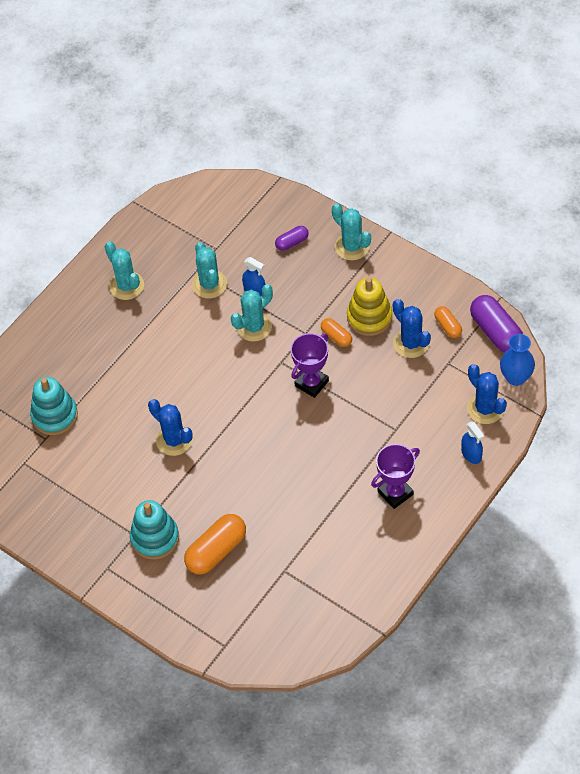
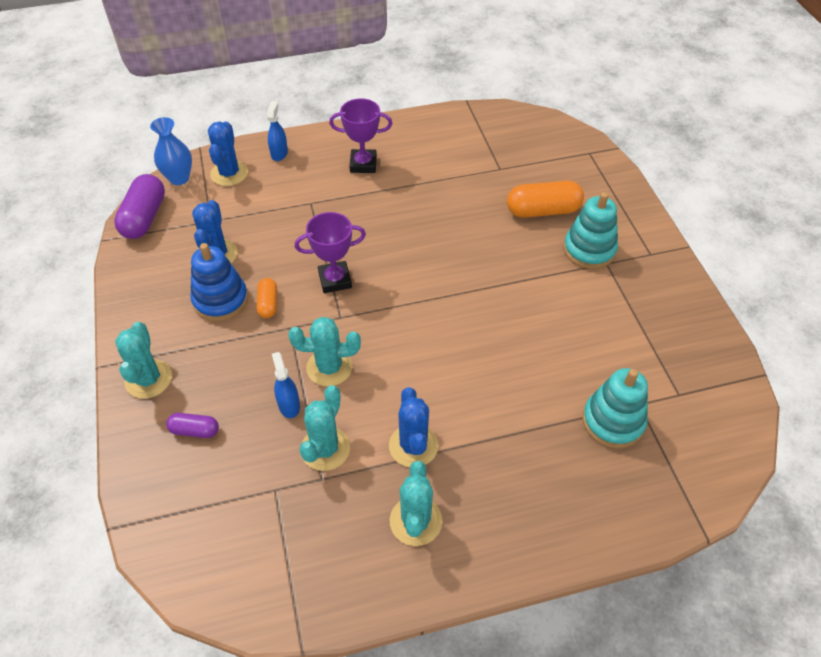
camera: 145 degrees left, 5 degrees down
(174, 440) = (505, 315): blue cactus -> blue cactus (413, 446)
(369, 317) = (220, 300): yellow stacking toy -> blue stacking toy
(447, 326) = (172, 247): orange capsule -> none

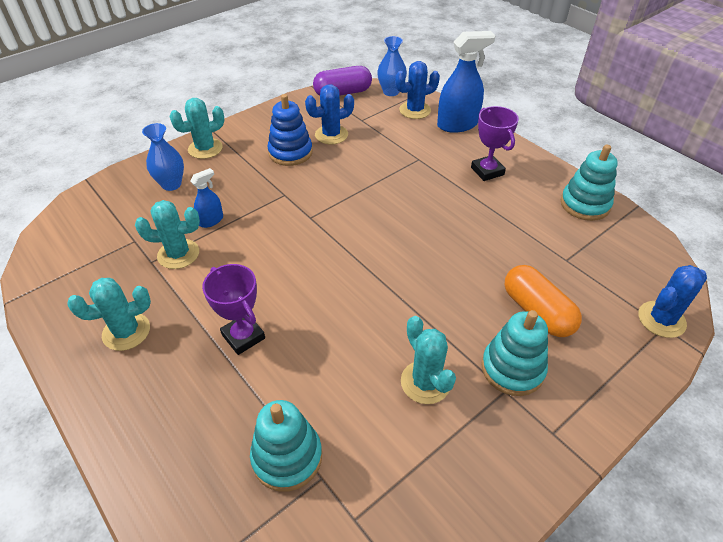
camera: 65 degrees right, 5 degrees down
(195, 430) = (171, 184): purple capsule -> blue vase
(268, 304) = (300, 175): orange capsule -> none
(279, 153) = (457, 124): blue spray bottle -> blue spray bottle, size x1.91
(329, 367) = (256, 229): turquoise cactus -> turquoise cactus (425, 382)
(335, 280) = (346, 201): purple trophy -> purple trophy (243, 336)
(413, 446) = (199, 305): blue cactus -> blue cactus (661, 319)
(446, 127) = (585, 204): none -> turquoise stacking toy

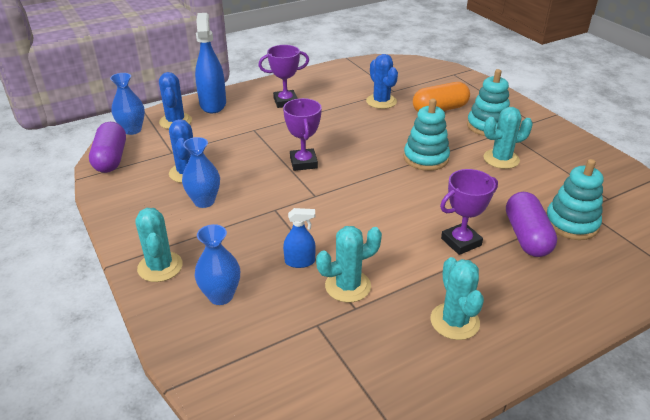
camera: 80 degrees left, 10 degrees down
(178, 254) = (348, 286): turquoise cactus -> turquoise cactus turned 60 degrees clockwise
(211, 220) = (300, 261): blue spray bottle -> blue spray bottle turned 120 degrees clockwise
(256, 401) = (526, 236): none -> purple capsule
(290, 152) = (204, 201): blue stacking toy -> blue vase
(366, 202) = (303, 163): none -> purple trophy
(585, 204) = (339, 73): turquoise stacking toy -> turquoise stacking toy (426, 158)
(661, 319) = (448, 73): blue cactus -> blue cactus (381, 101)

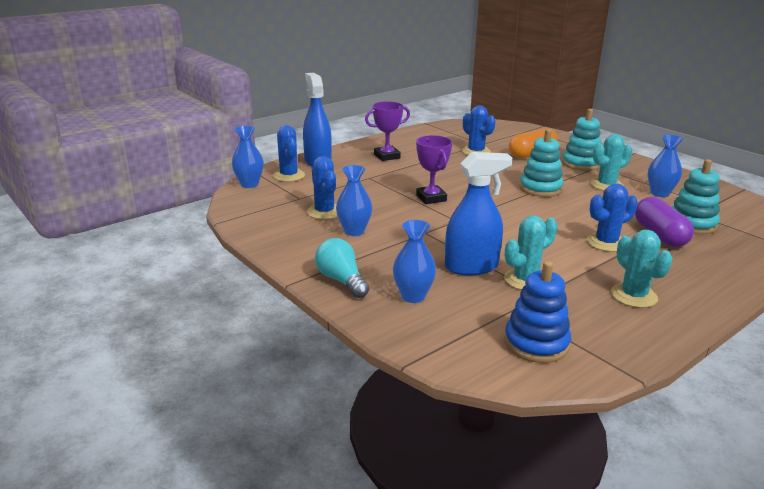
camera: 10 degrees left, 10 degrees down
(111, 159) = (241, 206): purple capsule -> none
(160, 267) = (341, 280): turquoise cactus -> turquoise light bulb
(300, 261) = (471, 267): blue spray bottle -> blue spray bottle, size x1.91
(316, 376) = (536, 343): none -> blue stacking toy
(461, 242) = (606, 243): purple trophy -> blue cactus
(556, 176) = (659, 193): none -> blue vase

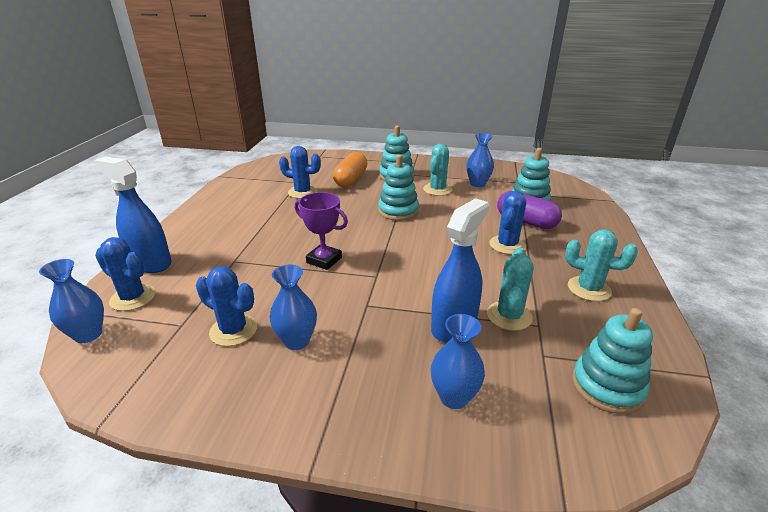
camera: 40 degrees left, 5 degrees up
(341, 280) = (363, 423): turquoise light bulb -> none
(387, 156) = (224, 227): purple trophy -> none
(536, 343) = (607, 386): blue stacking toy -> turquoise stacking toy

